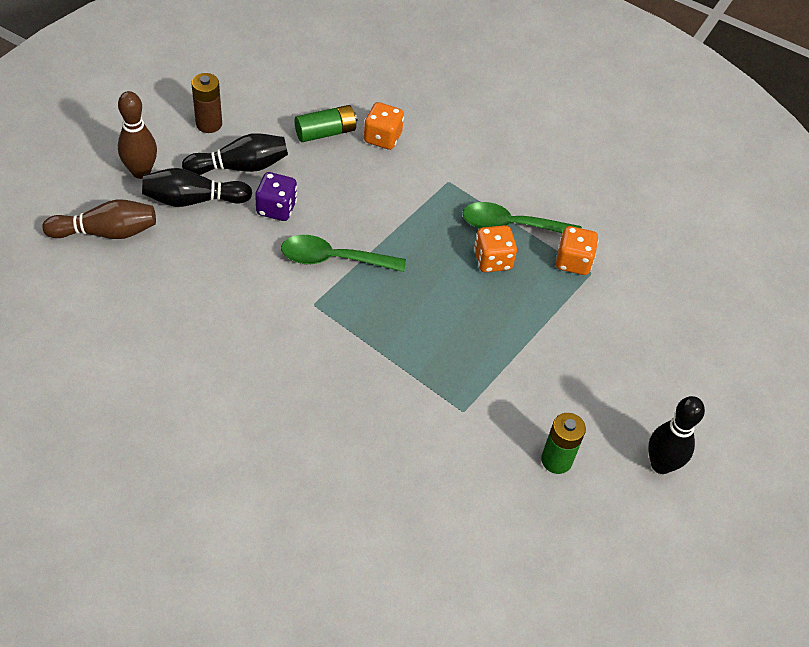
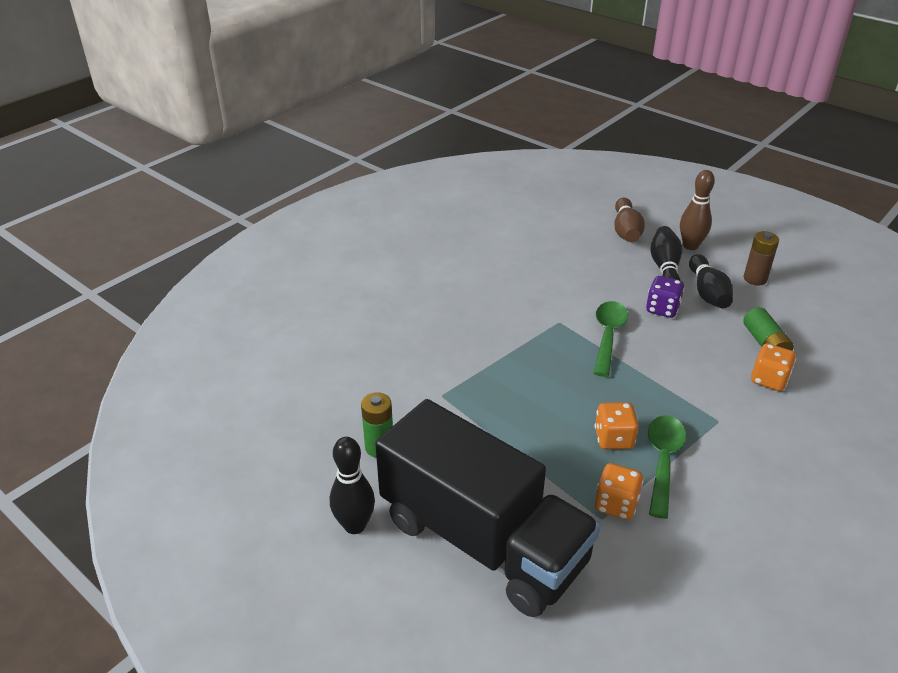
camera: 105 degrees right, 15 degrees down
(643, 359) = (482, 540): none -> black truck

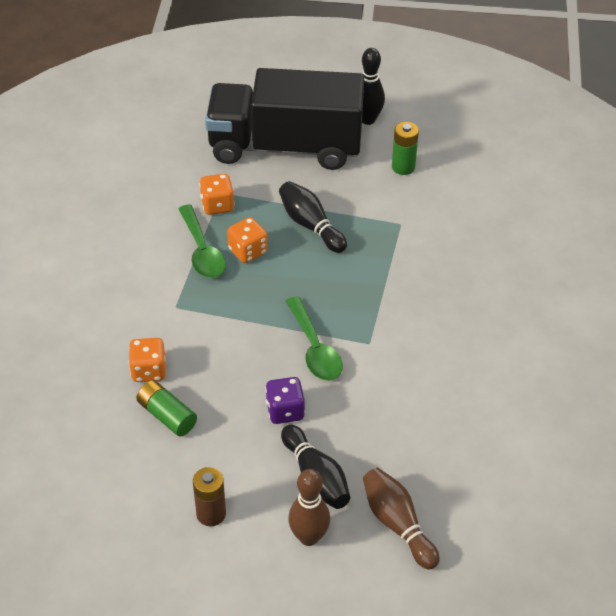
camera: 145 degrees right, 10 degrees up
(707, 293) = (252, 461): black bowling pin -> black bowling pin (310, 225)

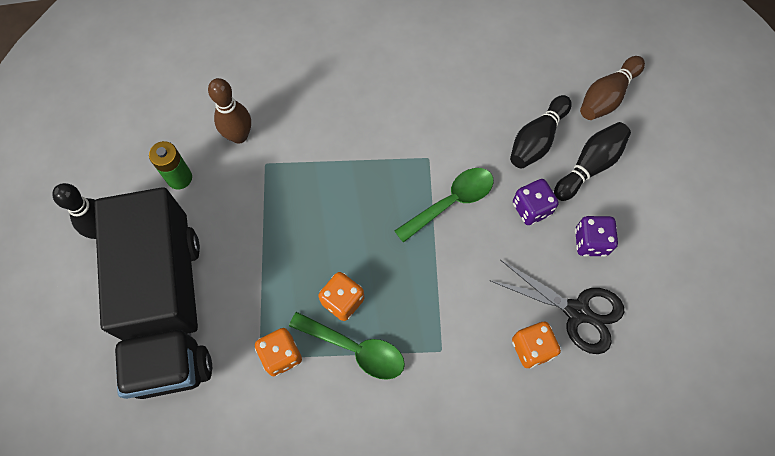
camera: 105 degrees left, 20 degrees up
(167, 415) = (577, 311): green battery -> black scissors
(202, 251) = (355, 349): green spoon -> green spoon turned 60 degrees clockwise
(211, 514) = (661, 238): brown battery -> none
(231, 450) = (591, 242): none -> purple dice
(309, 537) = (647, 157): brown bowling pin -> brown bowling pin (239, 136)
(310, 225) = (288, 248): black bowling pin -> black bowling pin (537, 140)

